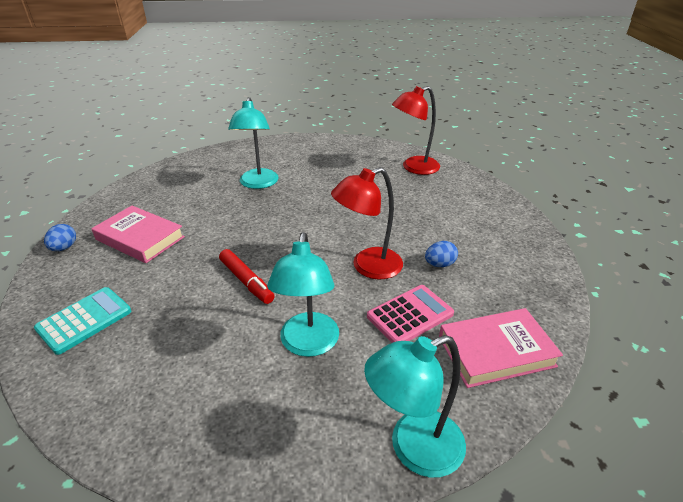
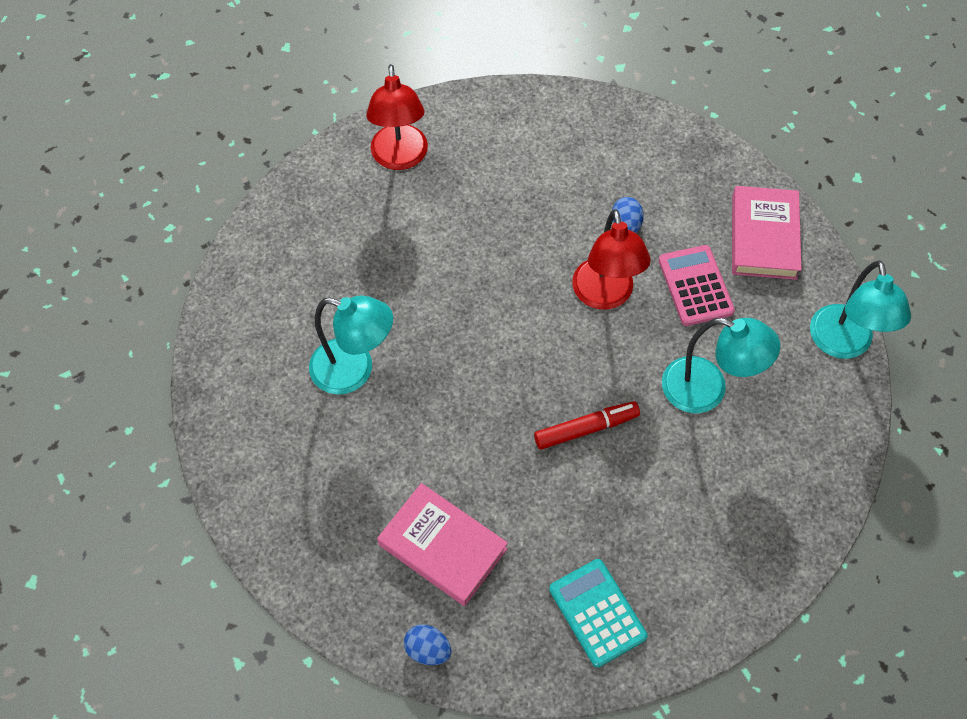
camera: 70 degrees left, 25 degrees up
(140, 238) = (443, 546): pink book -> pink book turned 75 degrees clockwise

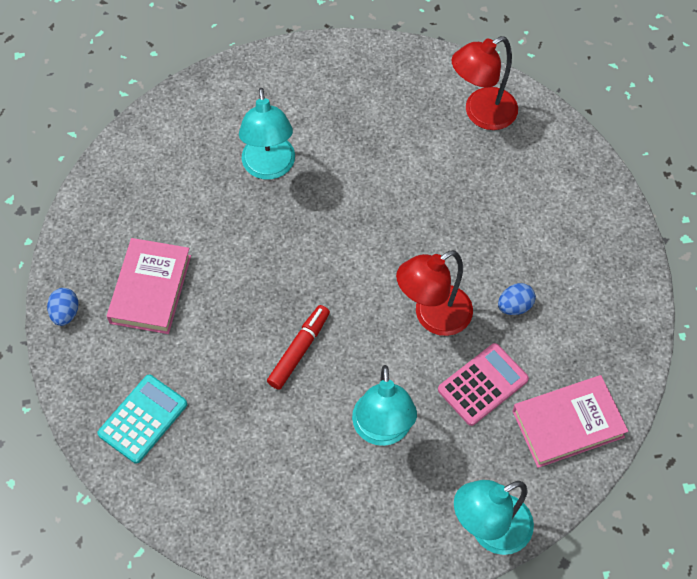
camera: 65 degrees right, 0 degrees up
(586, 429) = (299, 350): red marker -> red marker turned 105 degrees counterclockwise

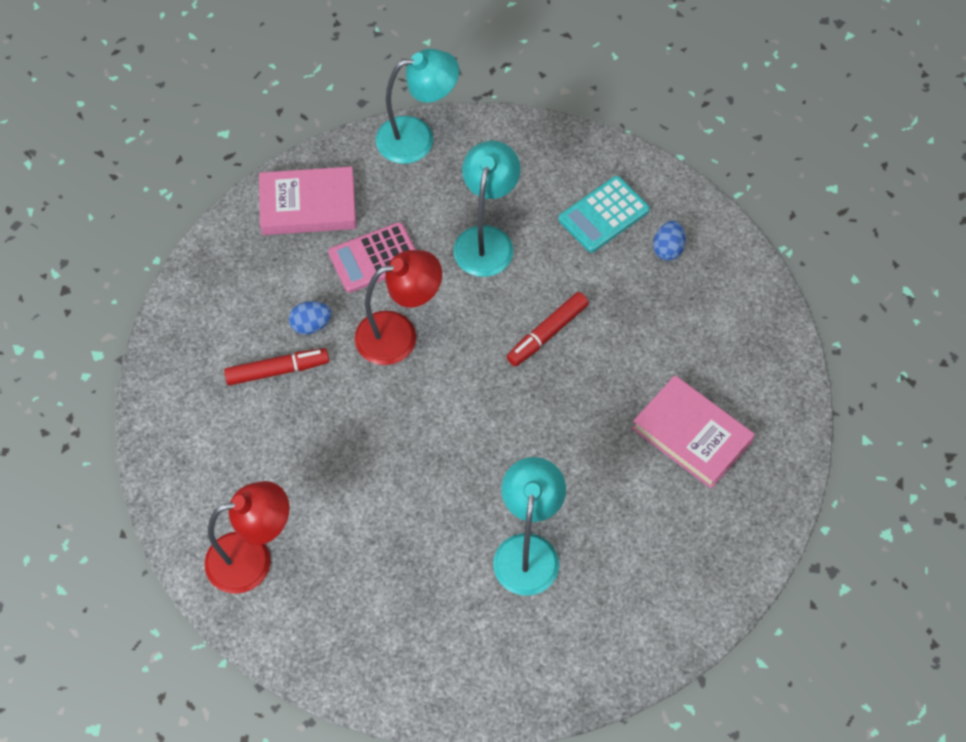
camera: 165 degrees left, 0 degrees up
(65, 313) = (788, 431): blue egg -> blue egg (668, 249)
(143, 419) = (718, 304): turquoise calculator -> turquoise calculator (603, 215)
(151, 289) = (691, 435): pink book -> pink book turned 75 degrees counterclockwise
(526, 259) = (277, 370): none -> red marker

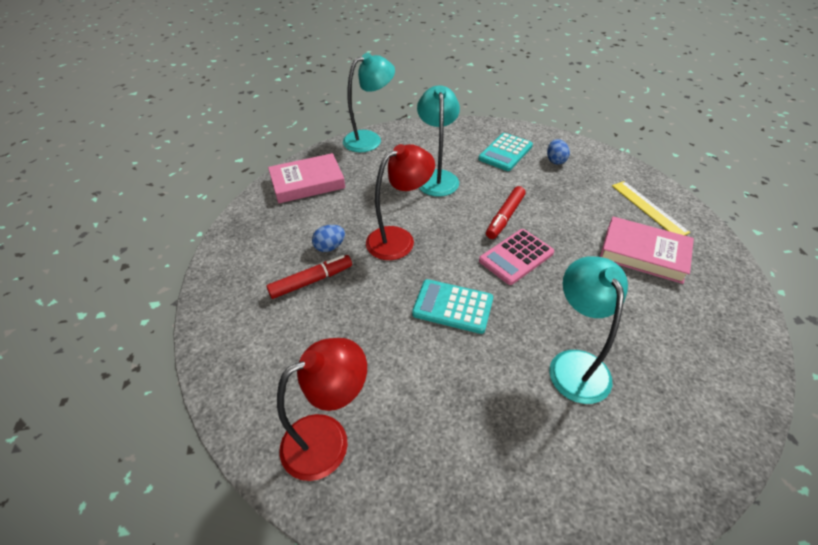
camera: 15 degrees left, 15 degrees down
(374, 258) = (364, 200): pink calculator -> pink calculator (516, 257)
(427, 447) = (453, 306): none -> turquoise calculator
(745, 367) = (648, 208): none -> yellow ruler

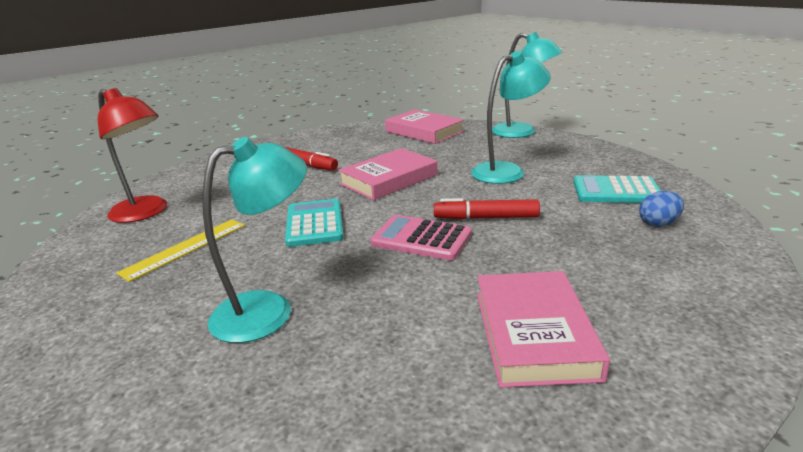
camera: 65 degrees right, 20 degrees down
(330, 247) = (351, 159): blue egg -> none
(399, 239) = (388, 179): red lamp -> pink book
(648, 208) = (665, 322): yellow ruler -> yellow ruler (185, 248)

